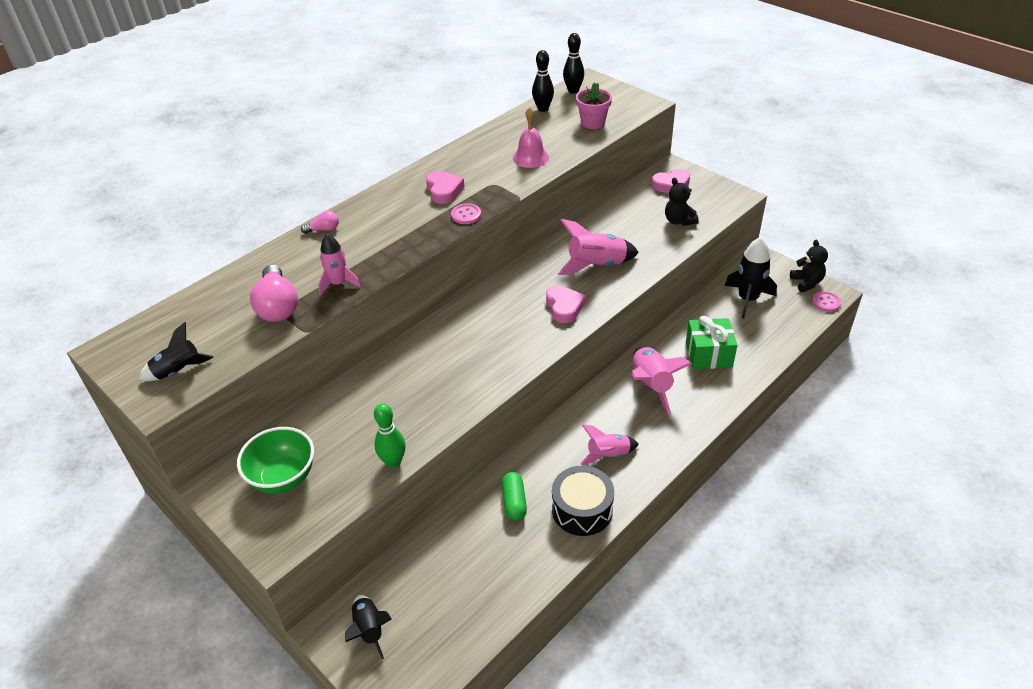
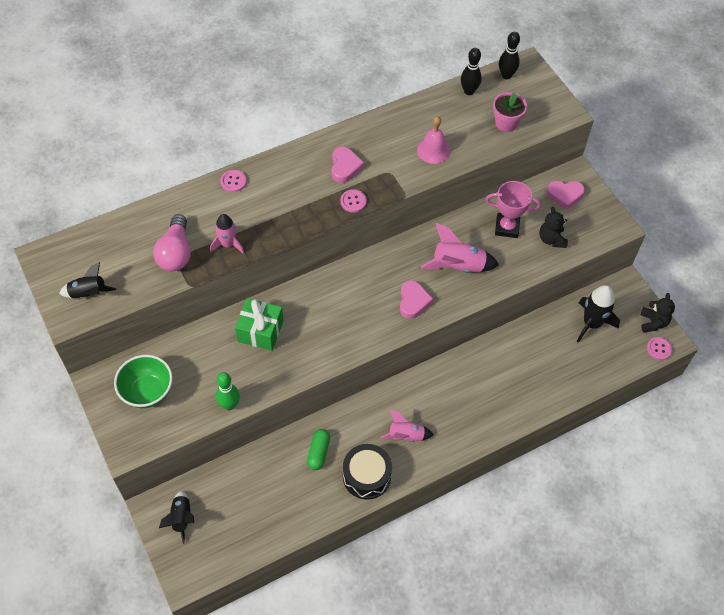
camera: 15 degrees right, 15 degrees up
(324, 229) = (233, 181): pink light bulb -> pink button
(629, 222) = (507, 227): none -> pink trophy
(651, 385) = (468, 383): pink rocket -> none
(708, 354) = (530, 369): green gift -> green gift (260, 331)

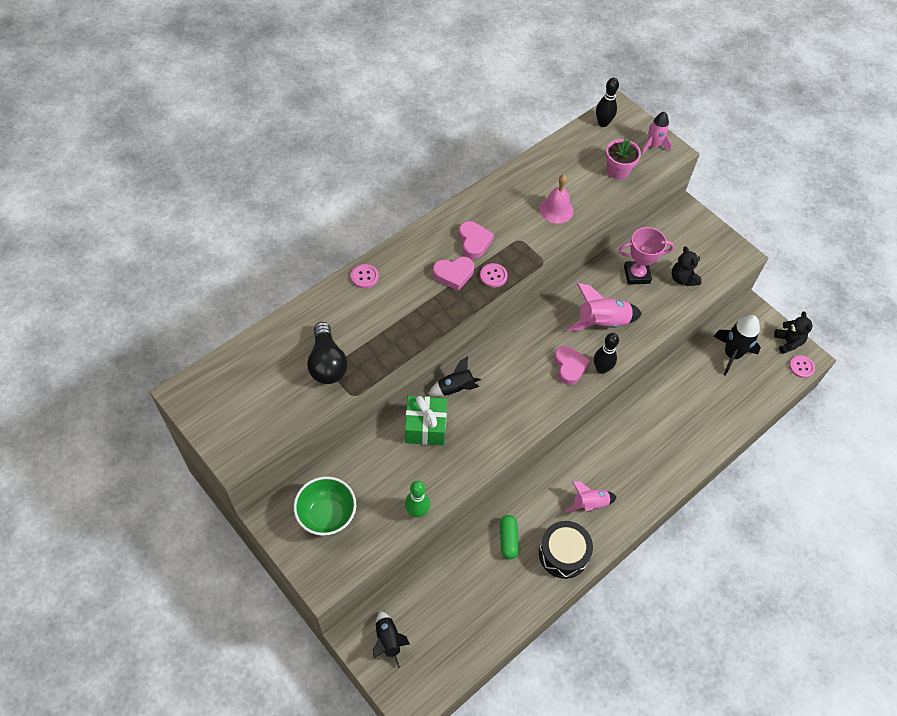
camera: 15 degrees left, 0 degrees up
(88, 294) = (247, 425): black rocket -> black rocket (455, 388)
(176, 253) = (327, 363): pink light bulb -> black light bulb
(228, 244) = (379, 344): pink rocket -> pink rocket (653, 146)
(469, 91) = (572, 145): black bowling pin -> black bowling pin (601, 369)
(564, 195) = (681, 233): pink heart -> pink heart (453, 274)

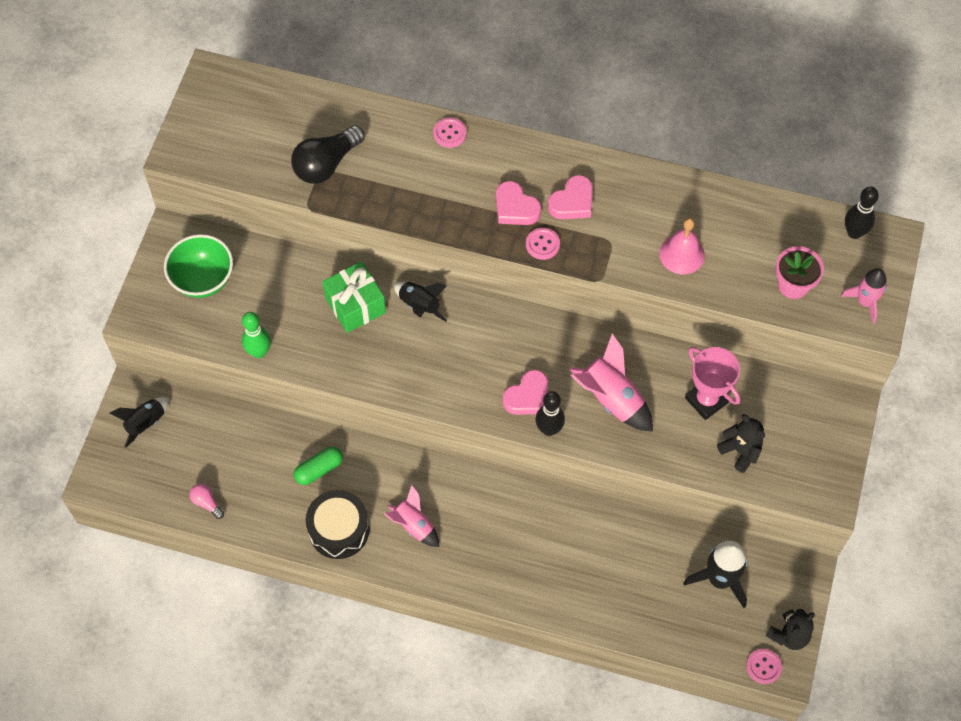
camera: 60 degrees right, 5 degrees up
(484, 633) = (206, 503): none -> pink light bulb
(683, 279) = (740, 451): black teddy bear -> black teddy bear turned 105 degrees clockwise

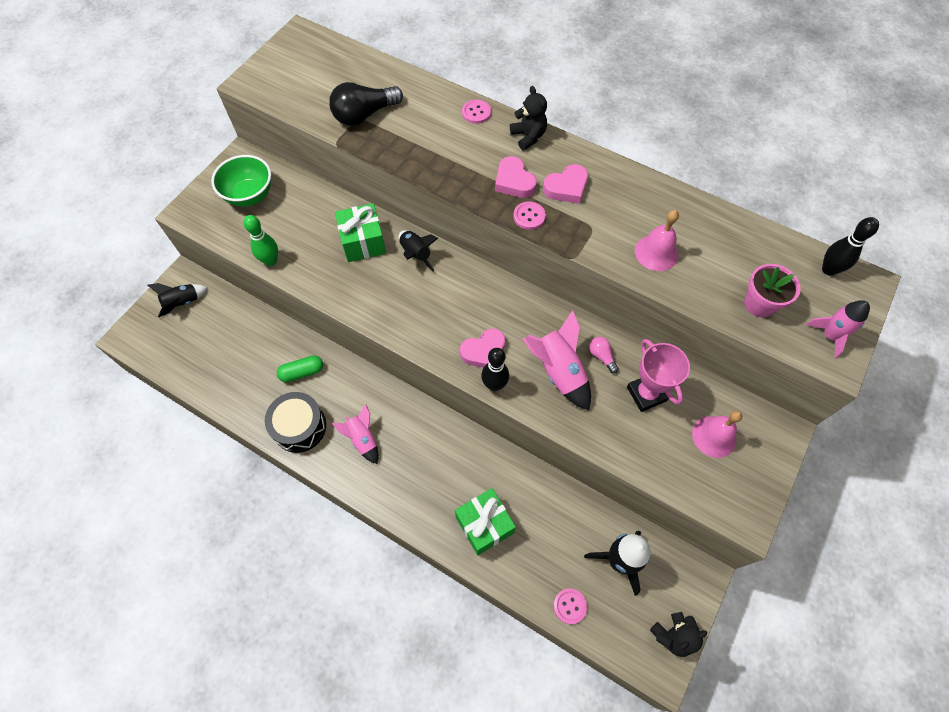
camera: 15 degrees right, 0 degrees up
(206, 503) = (203, 377): pink light bulb -> pink light bulb (601, 356)
(572, 580) = (484, 525): none -> green gift
(740, 451) = (668, 449): black teddy bear -> black teddy bear (528, 136)
(763, 667) = (641, 661): pink button -> pink button (570, 606)
(783, 427) = (714, 436): none -> pink bell

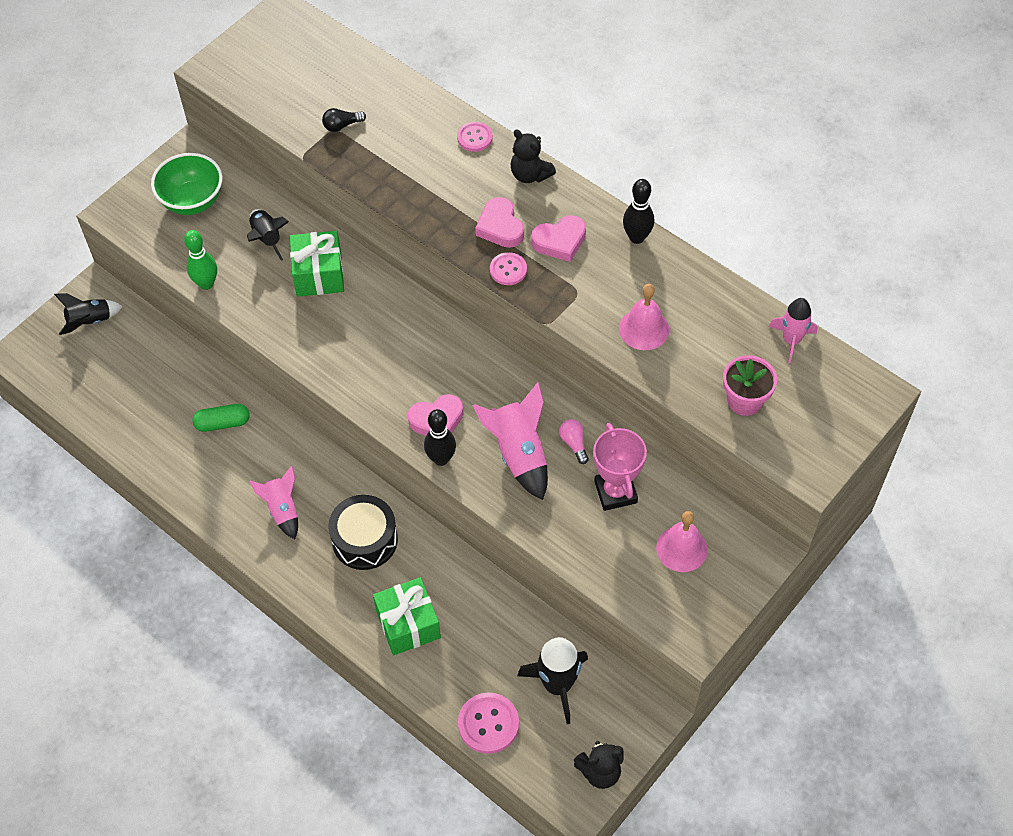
camera: 10 degrees right, 5 degrees down
(299, 427) = (210, 485): black drum -> black drum (365, 540)
(364, 115) = (342, 125): black light bulb -> black light bulb, size x0.49
(416, 254) = (379, 297): black rocket -> black rocket (267, 239)
(528, 136) = (530, 174): black teddy bear -> black teddy bear turned 150 degrees clockwise
(570, 606) = (488, 724): pink button -> pink button, size x1.57
(828, 269) = (838, 373): black bowling pin -> black bowling pin (637, 237)
(830, 335) = (813, 445): pink rocket -> pink rocket (791, 340)

